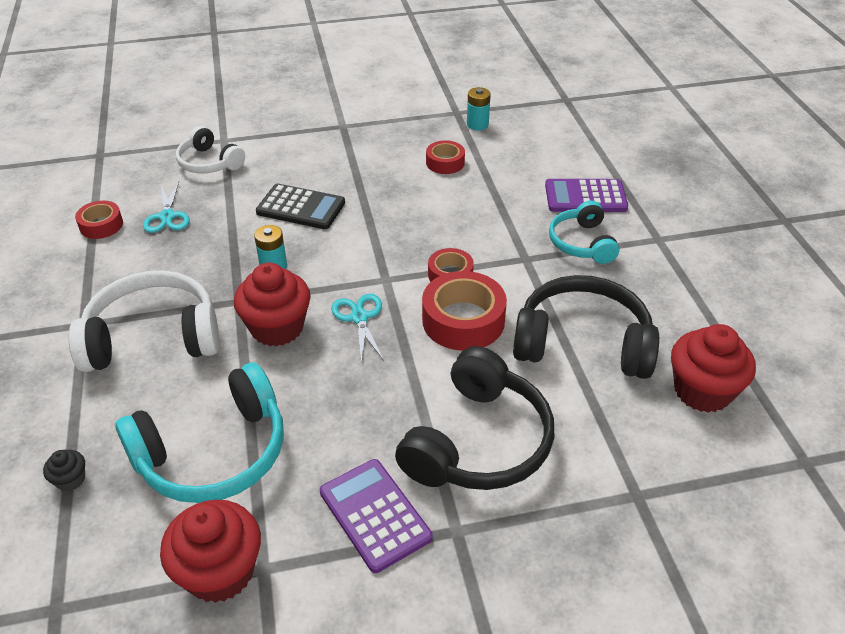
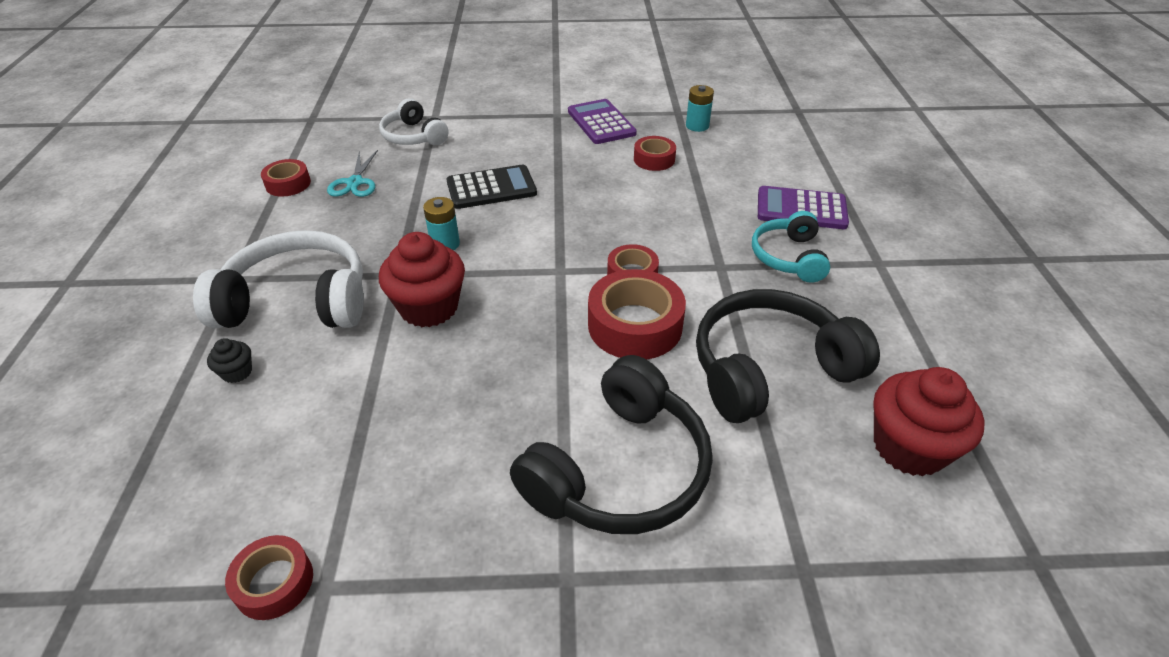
camera: 10 degrees right, 0 degrees up
(70, 479) = (155, 444): black cupcake -> black cupcake (237, 372)
(214, 453) = (316, 437): turquoise headphones -> none
(220, 571) = (274, 582): red cupcake -> red tape
(301, 207) = (491, 188): black calculator -> black calculator turned 45 degrees counterclockwise
(359, 317) = (520, 308): turquoise scissors -> none
(375, 515) = (474, 541): purple calculator -> purple calculator (601, 122)
(583, 342) = (769, 368): black headphones -> black headphones turned 45 degrees counterclockwise

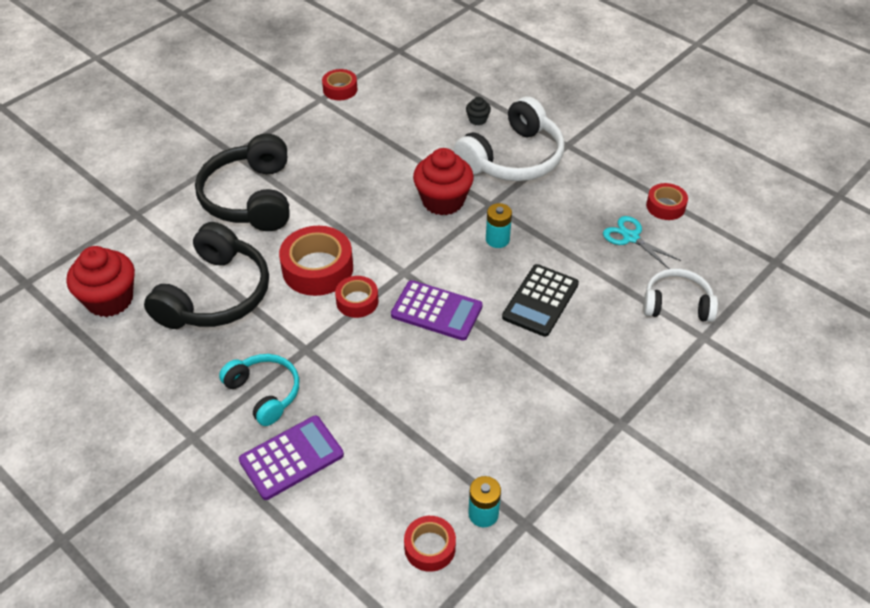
camera: 135 degrees right, 5 degrees up
(601, 122) = (570, 444): purple calculator -> purple calculator (436, 311)
(654, 159) = (466, 428): red tape -> red tape (430, 547)

